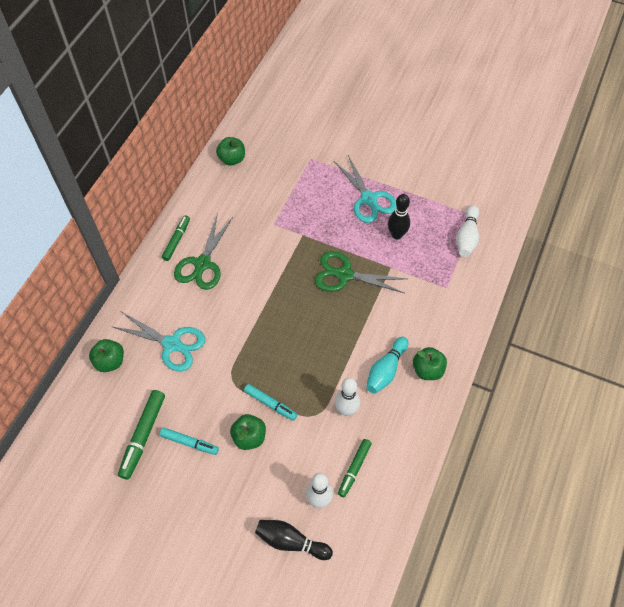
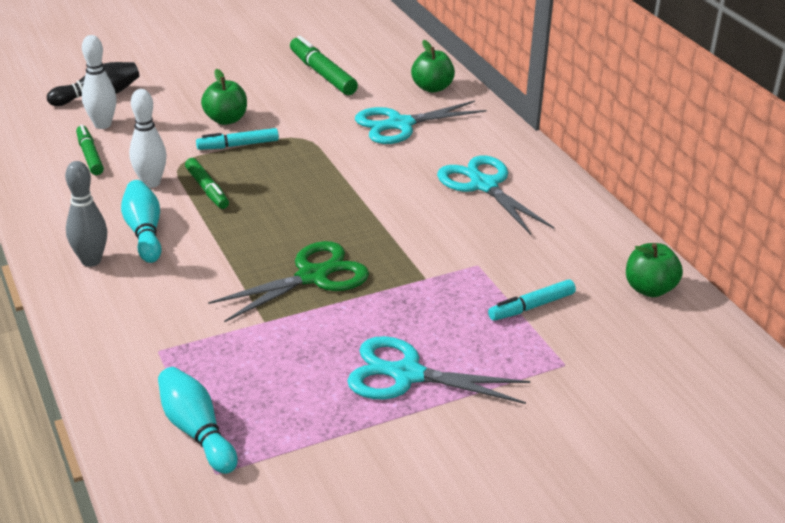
camera: 130 degrees right, 25 degrees down
(177, 240) = (547, 184): green marker -> green marker (207, 189)
(189, 443) = (275, 91): turquoise marker -> turquoise marker (531, 307)
(202, 264) = (483, 185): green scissors -> turquoise scissors
(396, 235) = (306, 361): black bowling pin -> none
(427, 370) = (91, 261): green apple -> grey bowling pin
(467, 237) = (196, 431): white bowling pin -> turquoise bowling pin

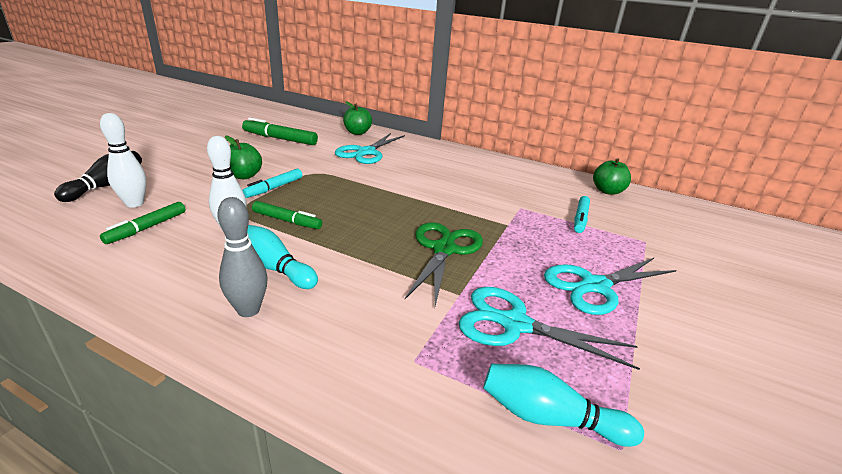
camera: 40 degrees left, 5 degrees down
(90, 155) = (147, 228): green marker -> green marker turned 90 degrees counterclockwise
(483, 185) = (457, 169): turquoise scissors -> turquoise scissors (514, 324)

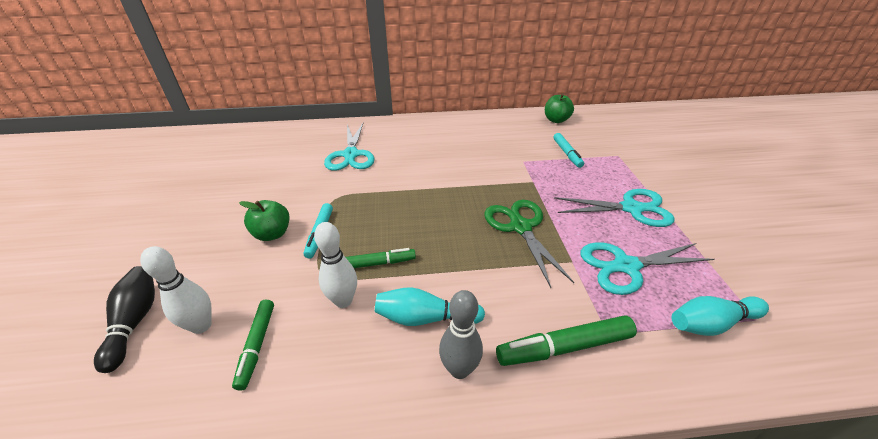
camera: 30 degrees left, 10 degrees up
(280, 139) = (250, 172): green marker -> green marker (564, 347)
(357, 133) = (315, 134): green apple -> none
(595, 286) = (631, 208): turquoise scissors -> turquoise scissors turned 120 degrees counterclockwise

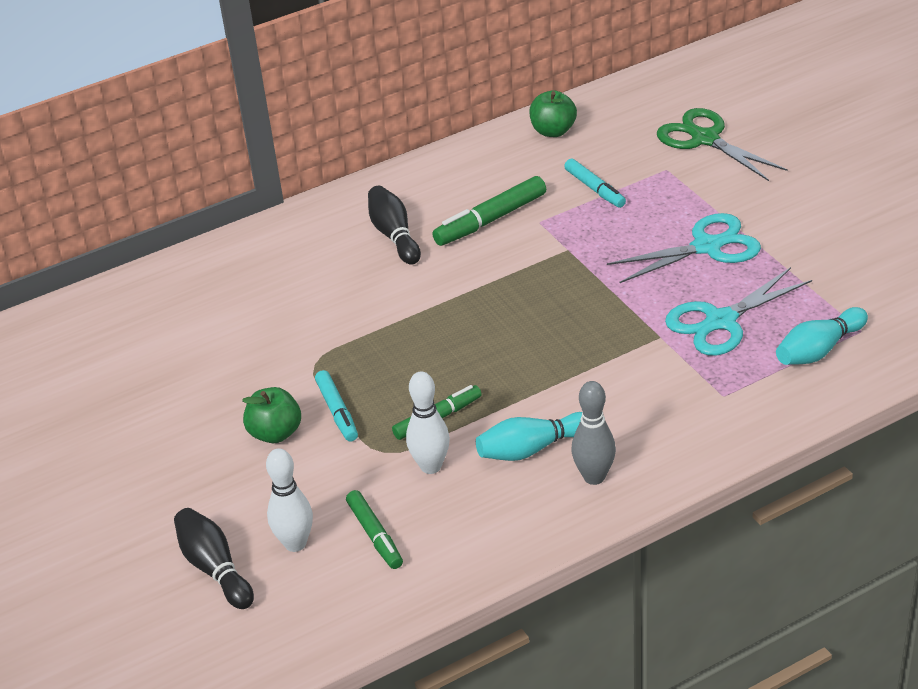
camera: 20 degrees left, 0 degrees up
(351, 155) = (279, 294): turquoise scissors -> none
(435, 145) = (394, 235): none -> black bowling pin
(520, 227) = (582, 317): green scissors -> green scissors (704, 139)
(564, 347) = (685, 422): green marker -> green marker (490, 220)

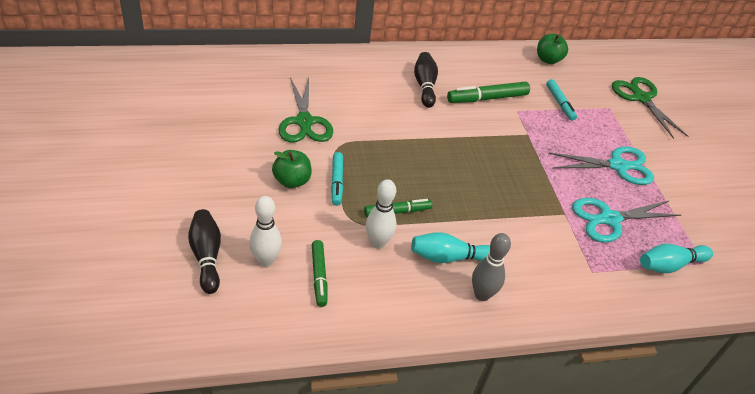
camera: 10 degrees right, 5 degrees up
(250, 349) = (304, 122): none -> green scissors

